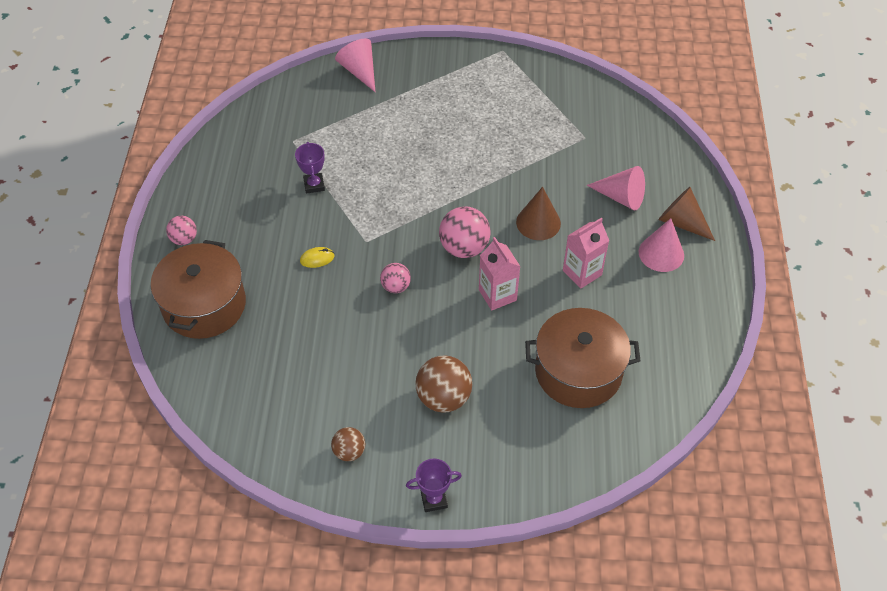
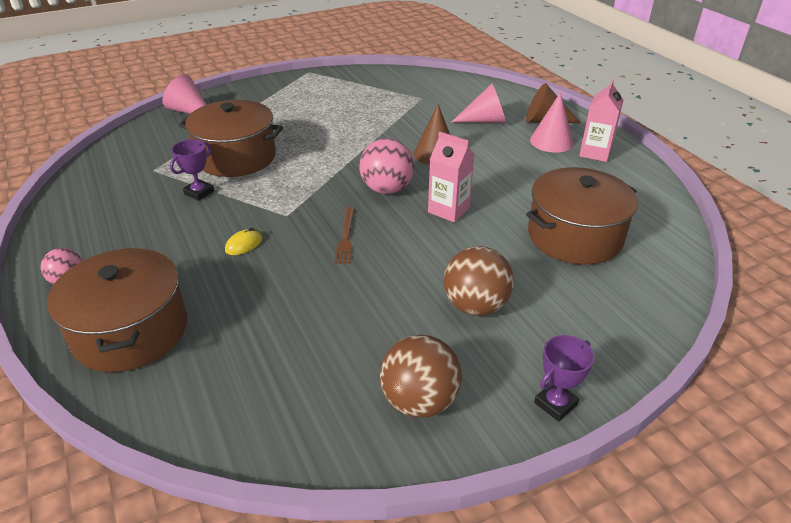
camera: 30 degrees left, 15 degrees down
(314, 185) = (199, 193): purple trophy -> purple trophy turned 75 degrees clockwise
(349, 452) = (419, 401): brown ball -> brown ball, size x1.72
(365, 153) = (236, 157): none -> brown pot
(396, 287) = (346, 237): pink ball -> brown fork
(582, 273) = (504, 172): pink carton -> pink carton (595, 153)

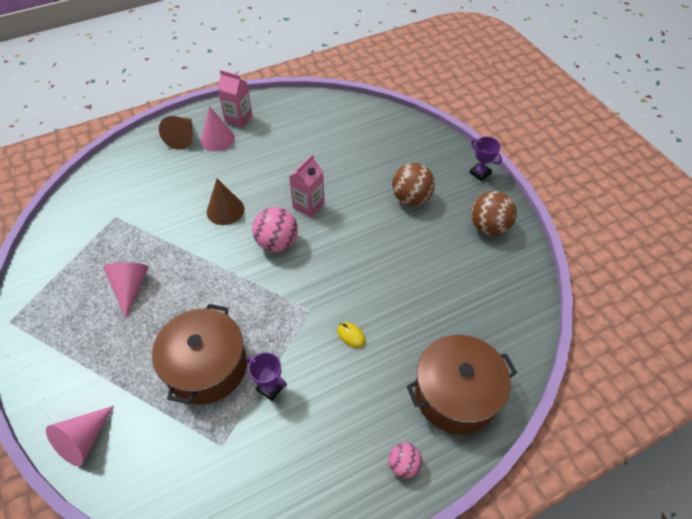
camera: 90 degrees left, 15 degrees up
(346, 237) = (342, 267): brown fork -> none
(485, 120) = (173, 175): pink cone -> pink cone (130, 288)
(574, 236) = (341, 145): brown pot -> none

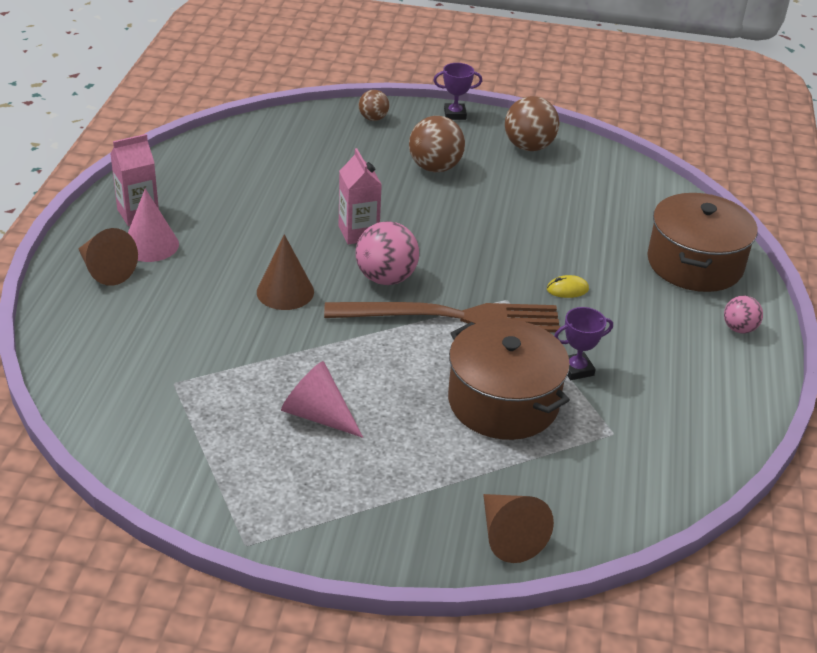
camera: 55 degrees left, 15 degrees down
(84, 440) = (508, 536): pink cone -> brown cone
(268, 294) = (452, 317): none -> brown fork
(429, 143) = (373, 118): none -> brown ball

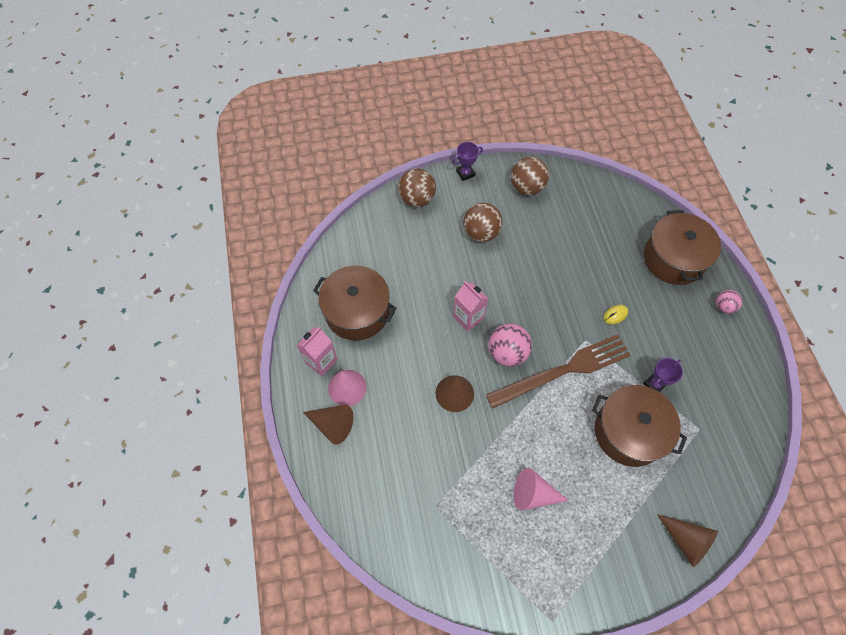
camera: 20 degrees left, 25 degrees up
(218, 187) = (357, 312): none -> brown pot
(373, 118) = (417, 199): brown ball -> brown ball, size x1.72

